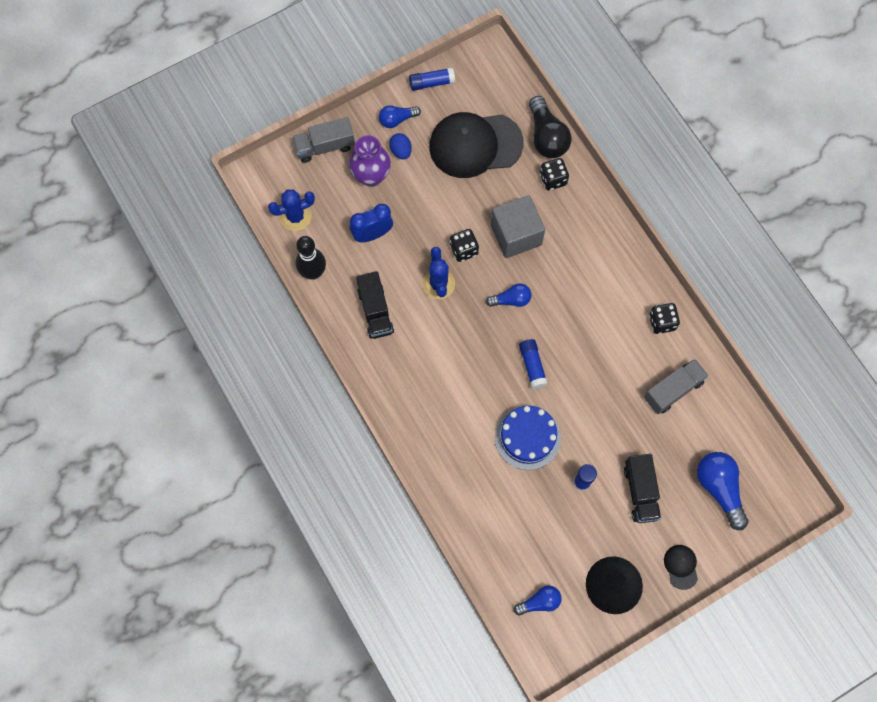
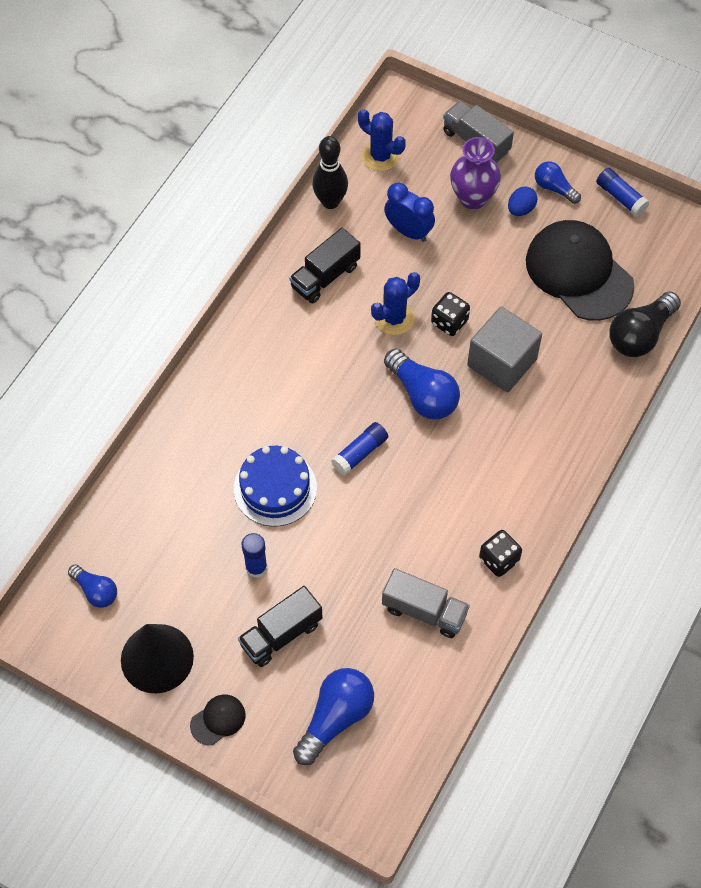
camera: 60 degrees right, 10 degrees down
(511, 300) = (422, 395): blue light bulb -> blue light bulb, size x1.67
(553, 179) = (593, 366): black dice -> none

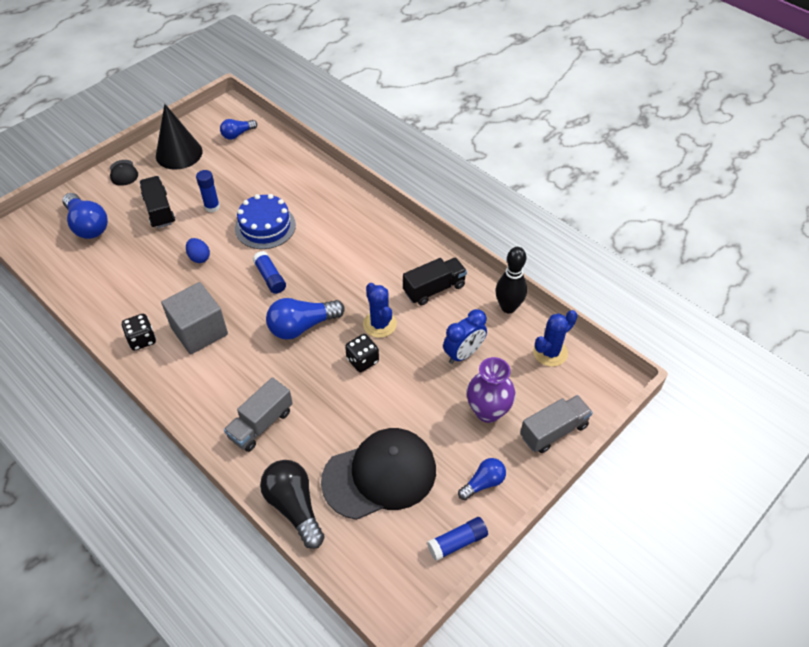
camera: 105 degrees right, 10 degrees down
(325, 276) = (434, 289): black truck -> black truck turned 90 degrees clockwise
(424, 611) = (130, 286): grey truck -> grey truck (261, 424)
(502, 362) = (309, 387): grey cube -> grey cube (199, 331)
(521, 209) = (465, 447): blue egg -> blue egg (199, 257)

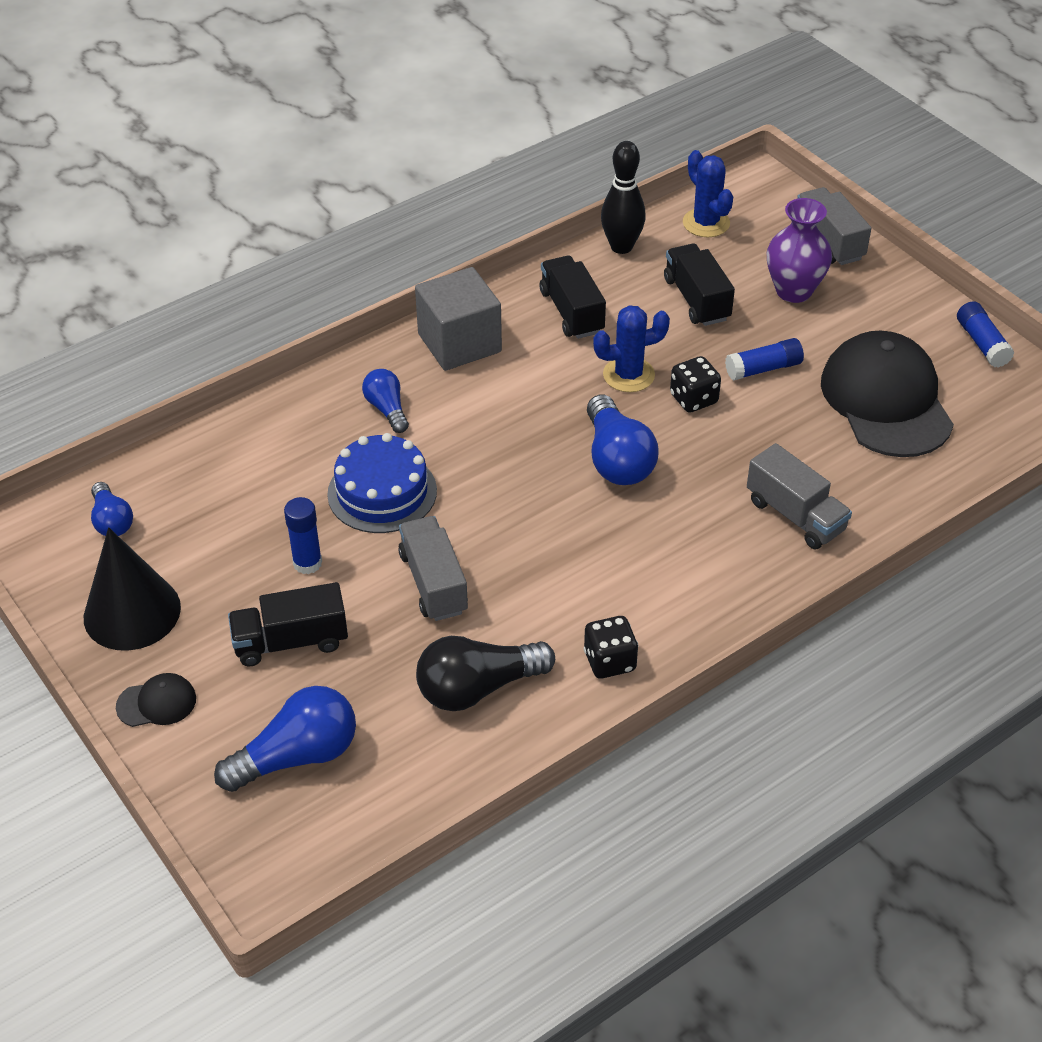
camera: 80 degrees left, 5 degrees down
(199, 257) = (433, 583): blue egg -> grey truck
(199, 331) = (604, 584): grey cube -> grey cube (459, 343)
(270, 277) = (505, 491): blue glue stick -> blue glue stick (763, 369)
(294, 507) = (932, 487): black light bulb -> black light bulb (478, 688)
(463, 354) = (696, 299): blue clock -> black truck
(483, 483) = (901, 310): blue light bulb -> blue light bulb (387, 409)

